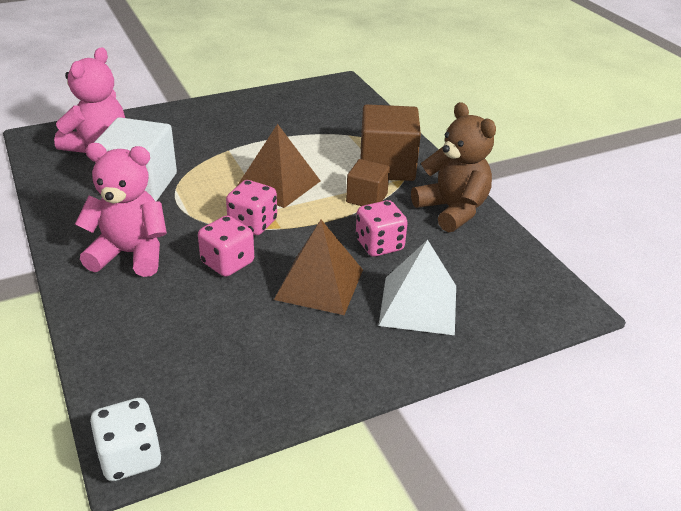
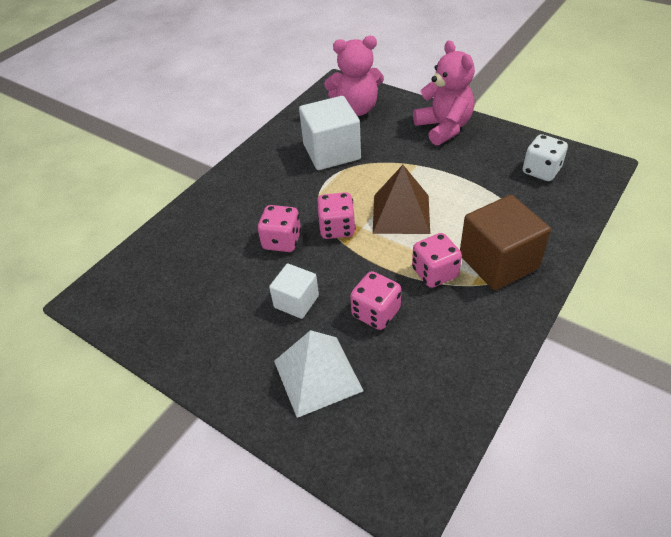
camera: 65 degrees right, 10 degrees up
(130, 254) = (255, 193): pink teddy bear -> pink teddy bear (444, 128)
(130, 457) = (83, 299): white dice -> white dice (541, 171)
(319, 284) = (296, 301): brown pyramid -> white cube
(366, 198) = (434, 273): brown cube -> pink dice
(452, 210) = (475, 339): brown teddy bear -> none

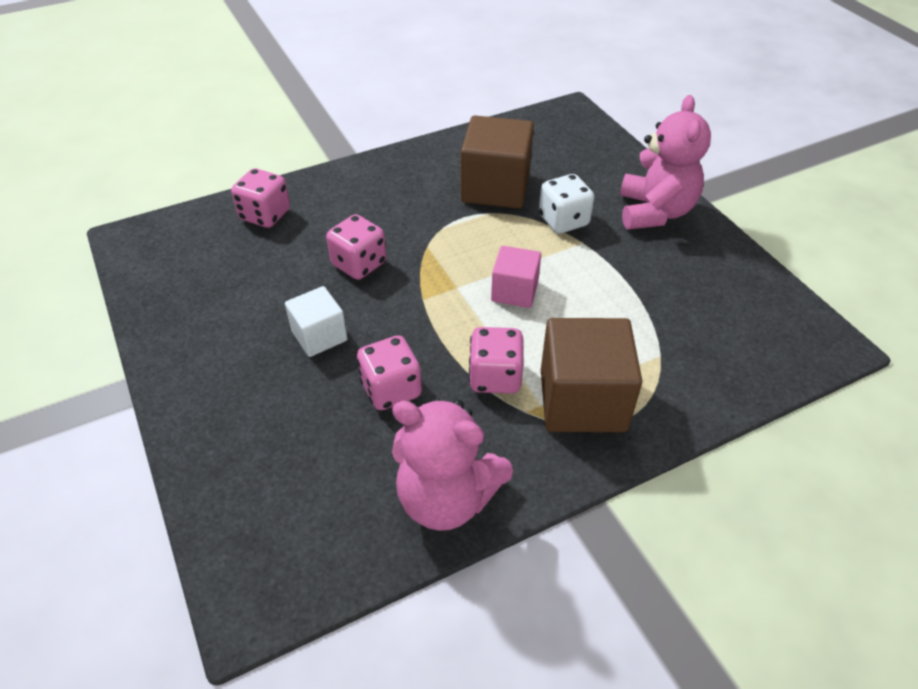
camera: 25 degrees right, 0 degrees up
(317, 375) = (275, 425): white pyramid -> none
(331, 152) = (495, 188): white cube -> brown cube
(337, 228) = (428, 276): pink dice -> pink dice (265, 215)
(356, 109) = (566, 149): pink teddy bear -> pink teddy bear (446, 498)
(401, 213) = (514, 291): brown pyramid -> pink cube
(541, 171) = (737, 315): white dice -> white dice (563, 221)

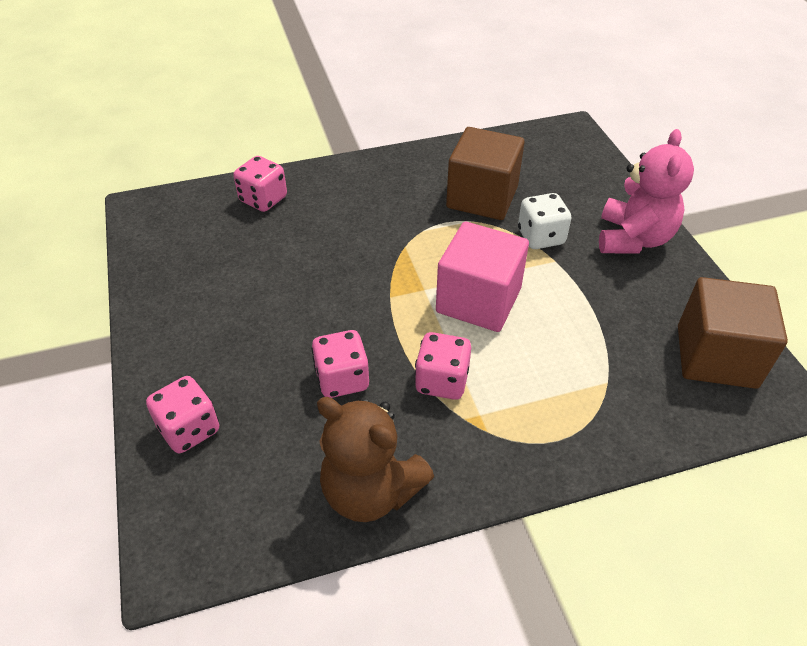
camera: 10 degrees right, 0 degrees up
(319, 336) = (287, 319): white cube -> none
(359, 264) = (338, 256): pink dice -> pink dice (189, 429)
(446, 498) = (371, 491): pink teddy bear -> brown teddy bear
(514, 291) = (478, 300): pink cube -> pink cube, size x1.73
(582, 400) = (521, 416): brown cube -> brown cube (716, 356)

